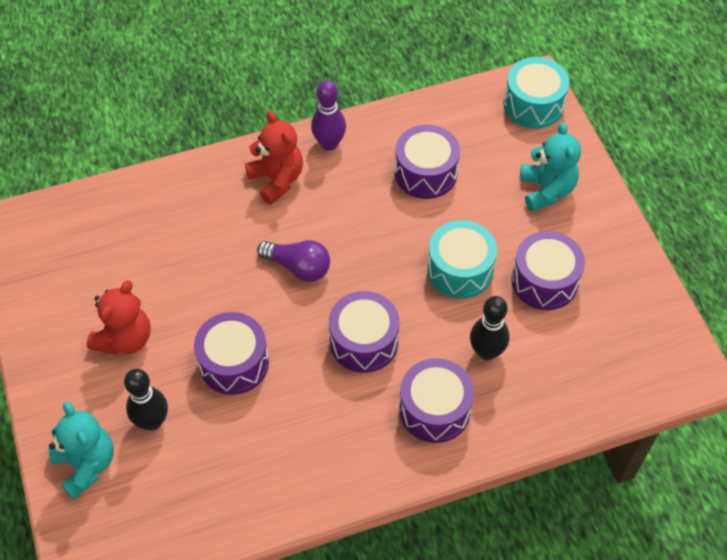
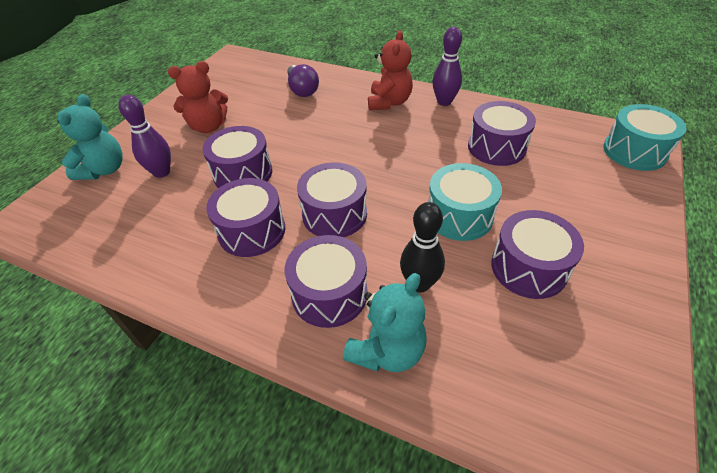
camera: 45 degrees right, 10 degrees down
(152, 421) = (162, 172): black bowling pin -> purple bowling pin
(298, 267) = (346, 149): purple light bulb -> purple light bulb (302, 90)
(315, 409) = (252, 231): none -> purple drum
(546, 190) = (594, 207): turquoise teddy bear -> turquoise teddy bear (387, 350)

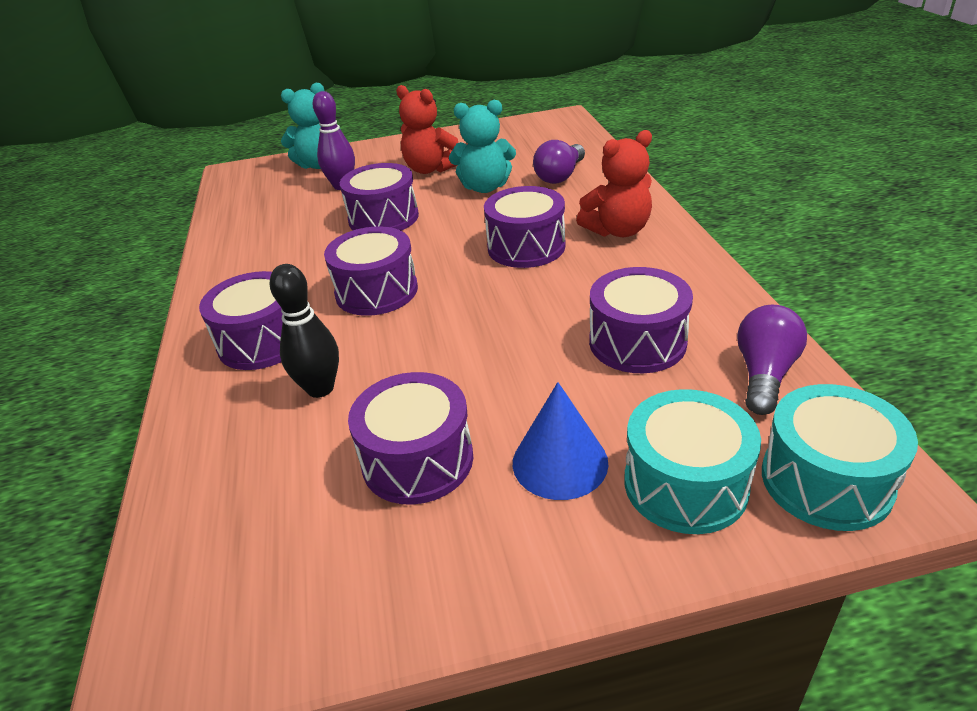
camera: 55 degrees right, 10 degrees down
(252, 231) = (309, 262): purple drum -> purple drum (526, 247)
(387, 350) = (214, 407): turquoise teddy bear -> turquoise teddy bear (485, 187)
(444, 102) = (681, 263): purple bowling pin -> none
(459, 215) = (459, 369): turquoise drum -> turquoise drum (685, 484)
(554, 128) = (764, 374): none -> purple light bulb
(570, 216) = (560, 462): none -> blue cone

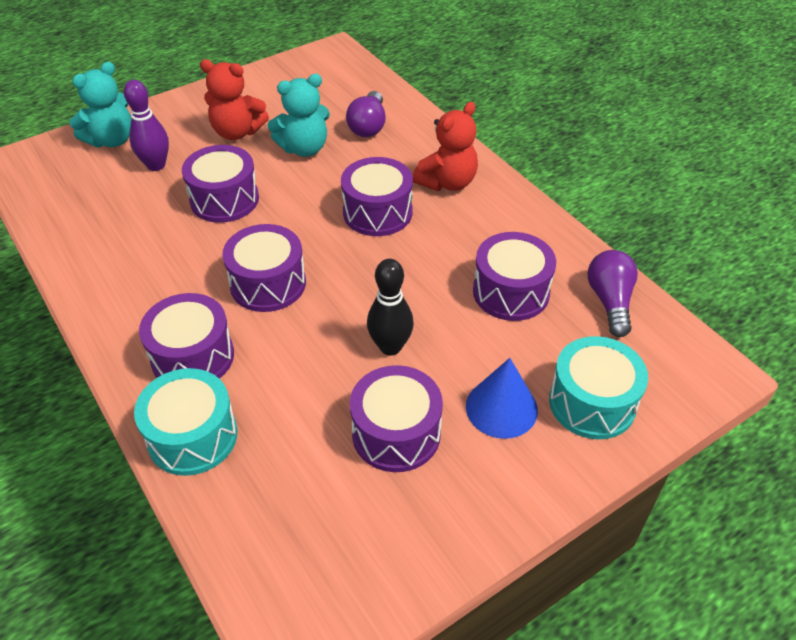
camera: 25 degrees left, 10 degrees up
(320, 388) = (277, 391): black bowling pin -> black bowling pin (390, 347)
(826, 480) = (676, 377): turquoise drum -> turquoise drum (192, 436)

